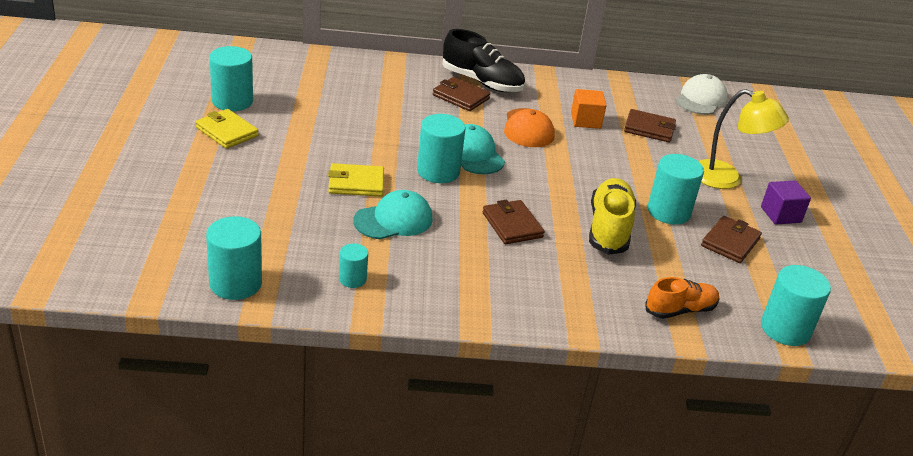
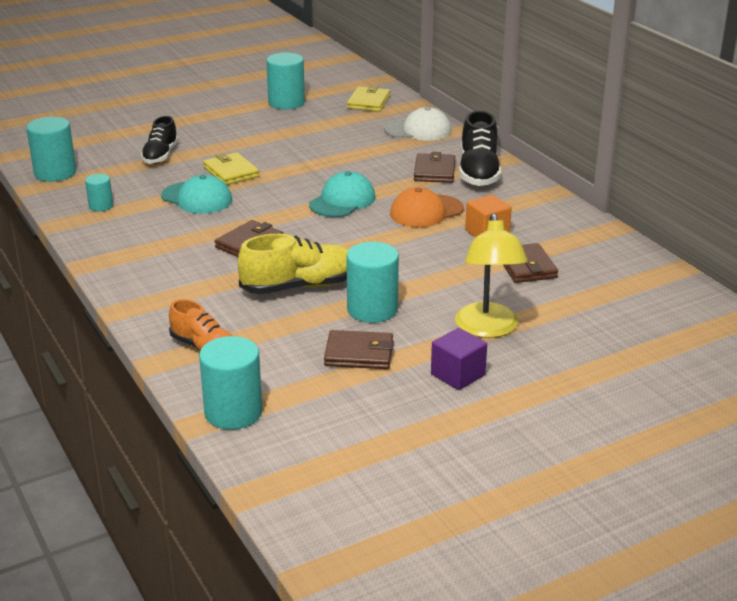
camera: 65 degrees right, 5 degrees down
(227, 132) = (241, 114): yellow wallet -> yellow wallet (368, 102)
(270, 207) = (160, 155): none -> black shoe
(438, 171) = (292, 195): turquoise cylinder -> none
(701, 99) = (647, 281): white cap -> white cap (418, 130)

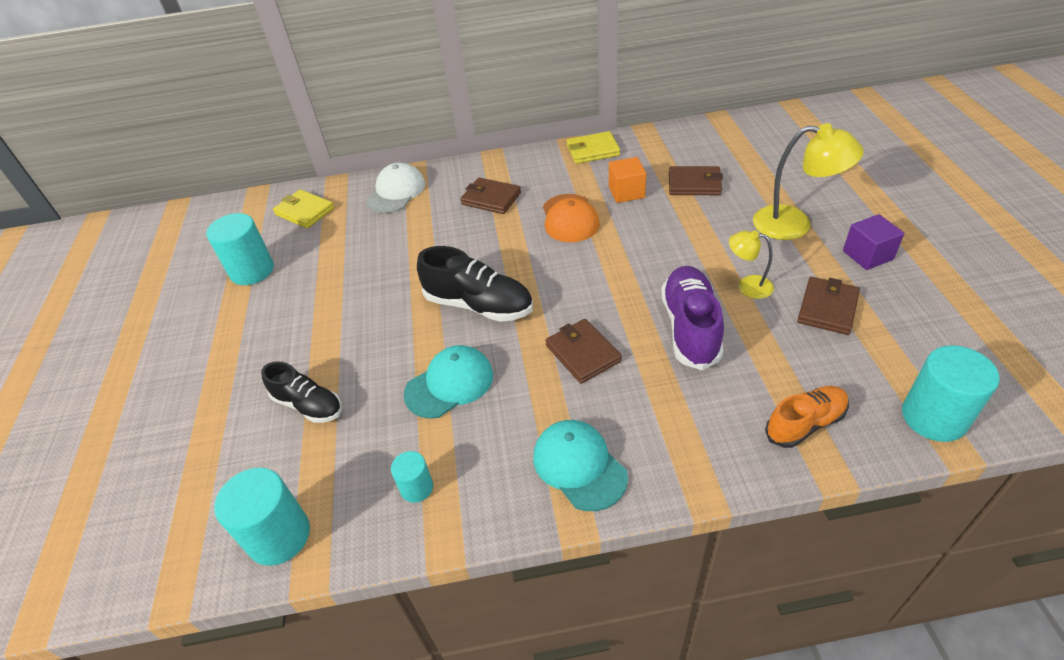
camera: 65 degrees left, 15 degrees up
(231, 172) = (399, 344): yellow wallet -> yellow wallet (593, 150)
(300, 286) = (690, 328): yellow shoe -> purple shoe
(342, 201) = (519, 268): turquoise cap -> turquoise cap (579, 466)
(372, 309) = (747, 285): turquoise cylinder -> yellow lamp
(478, 172) = (509, 174): black shoe -> black shoe (479, 305)

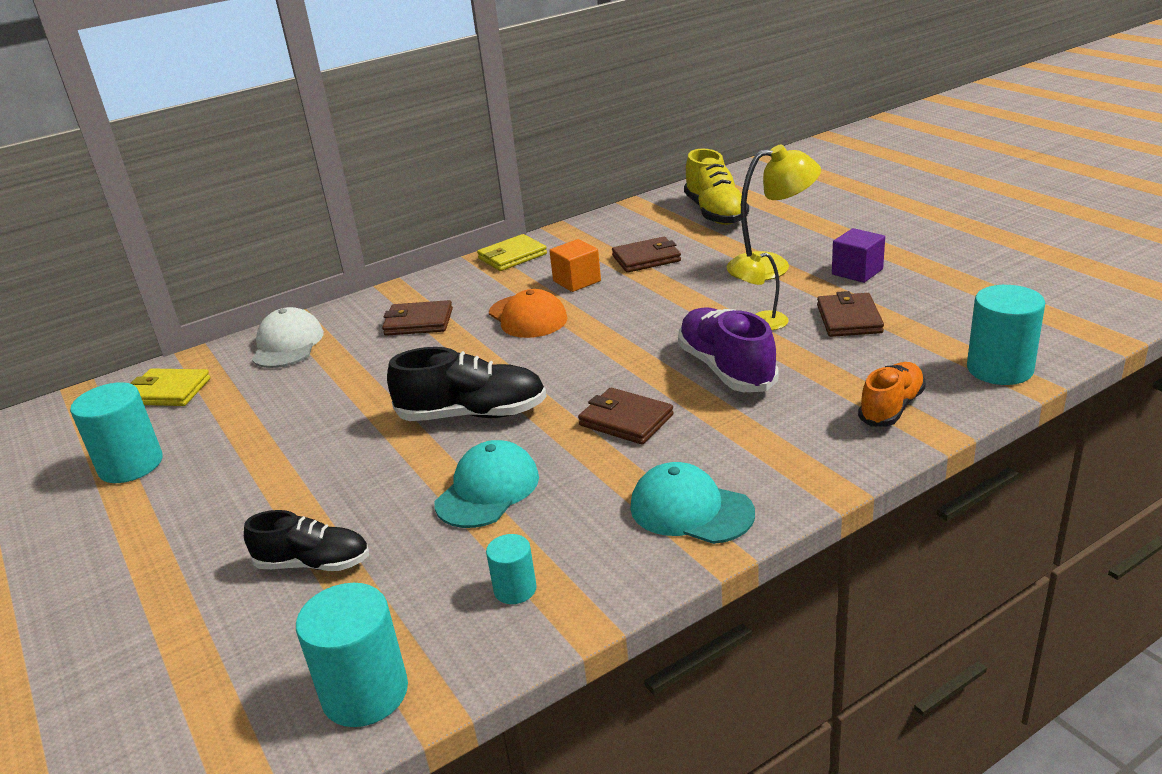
camera: 25 degrees left, 15 degrees down
(781, 148) = (715, 213): none -> yellow shoe

